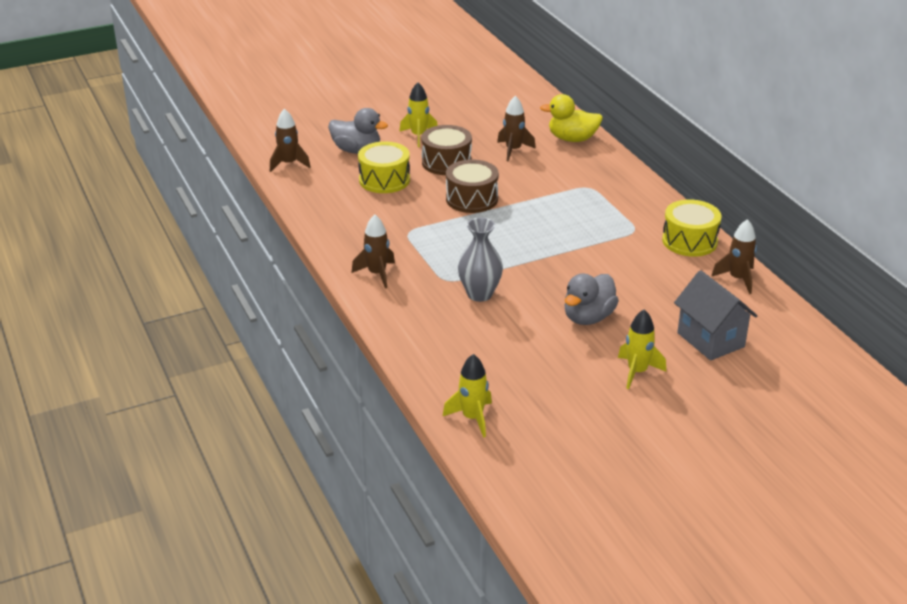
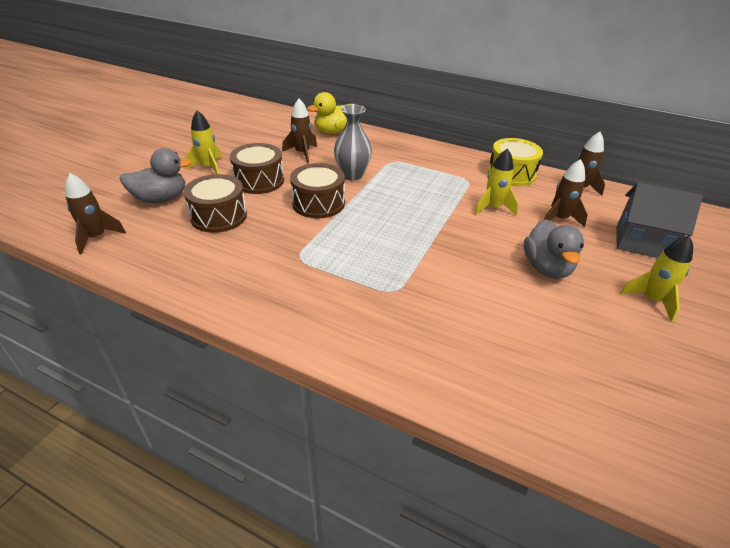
camera: 40 degrees left, 5 degrees up
(377, 274) = (321, 319): brown rocket -> brown rocket (559, 219)
(384, 180) = (219, 216): yellow drum -> brown drum
(472, 418) = (632, 451): yellow rocket -> yellow rocket (493, 208)
(479, 294) = (440, 291): grey vase -> grey vase (352, 175)

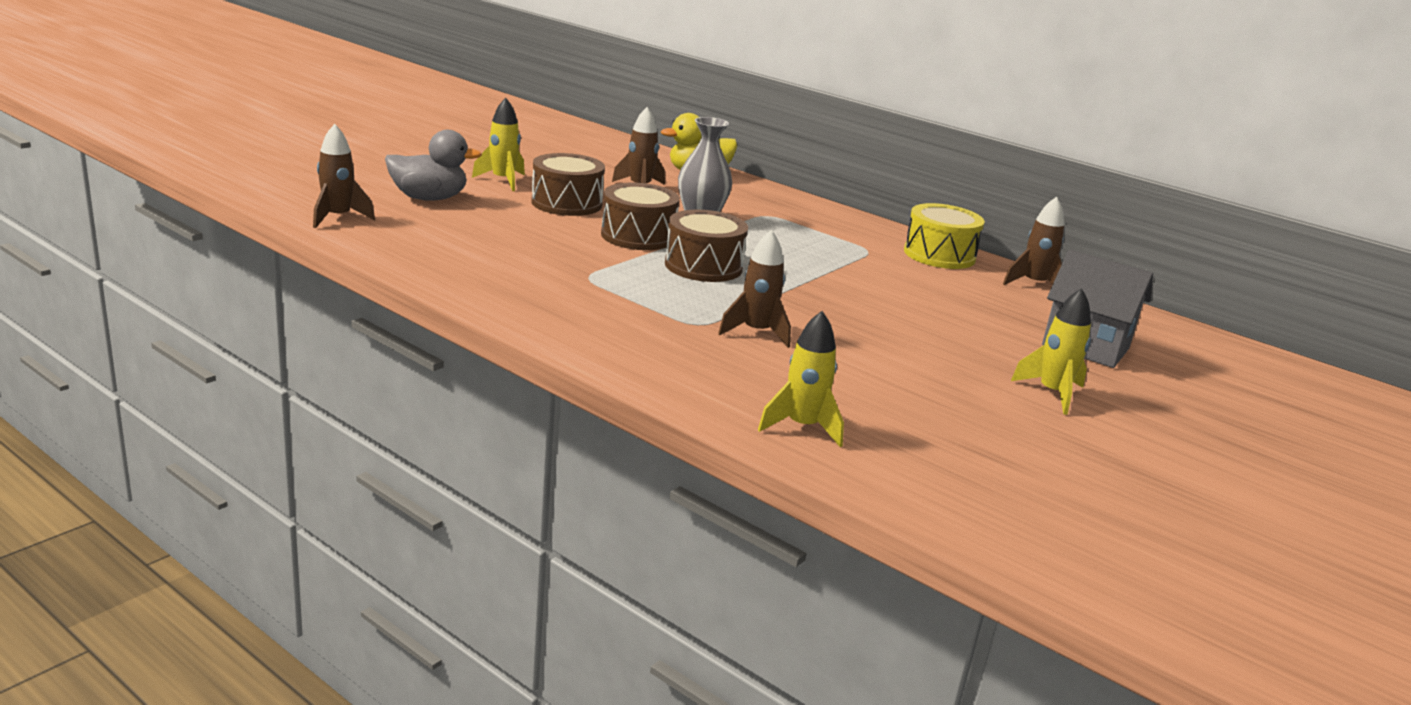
camera: 10 degrees right, 15 degrees down
(219, 216) = (498, 225): brown drum -> brown drum (703, 266)
(493, 208) = (886, 280): yellow rocket -> yellow rocket (802, 427)
(546, 268) = (923, 342): grey duck -> none
(559, 219) = (978, 306): brown rocket -> brown rocket (756, 332)

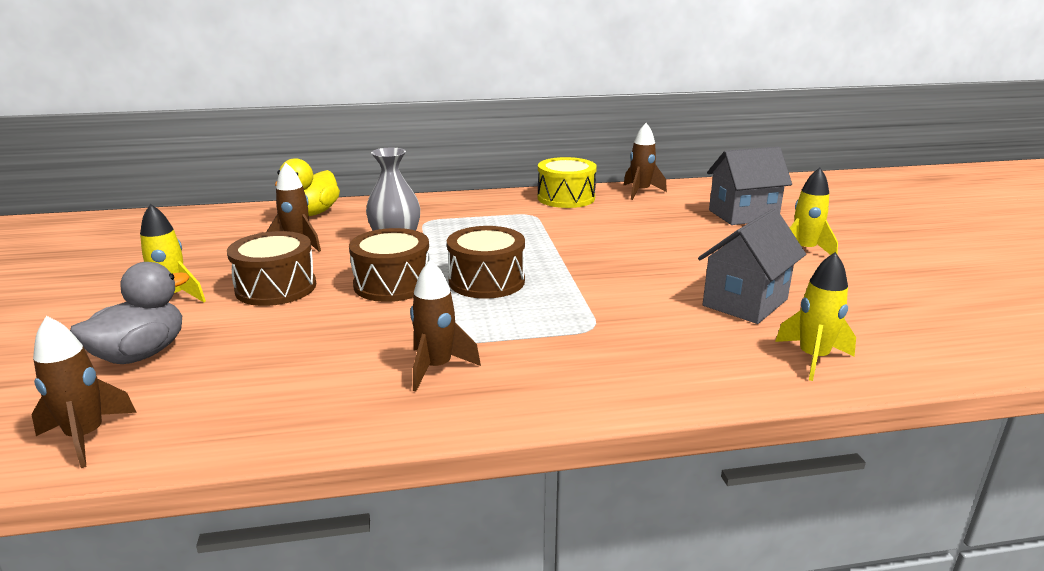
camera: 45 degrees left, 0 degrees up
(756, 332) = (631, 309): brown rocket -> brown rocket (436, 368)
(862, 380) = (745, 302): none -> grey house

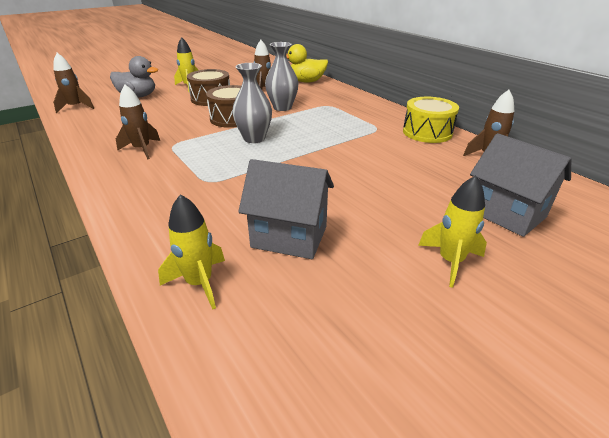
camera: 65 degrees right, 10 degrees up
(486, 281) = (254, 138): brown drum -> grey vase

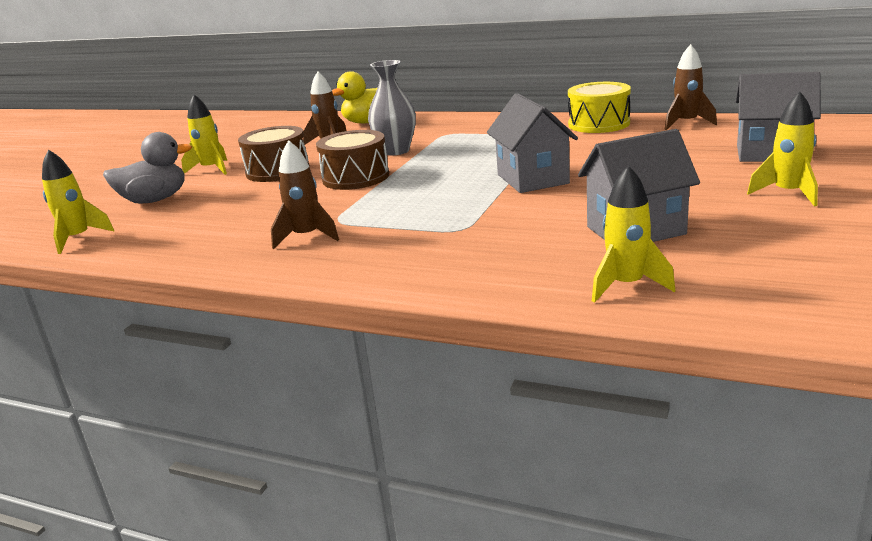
camera: 30 degrees left, 10 degrees down
(76, 107) = (78, 239): brown rocket -> yellow rocket
(254, 138) = (427, 184): grey vase -> none
(310, 161) = (532, 179): none -> grey house

